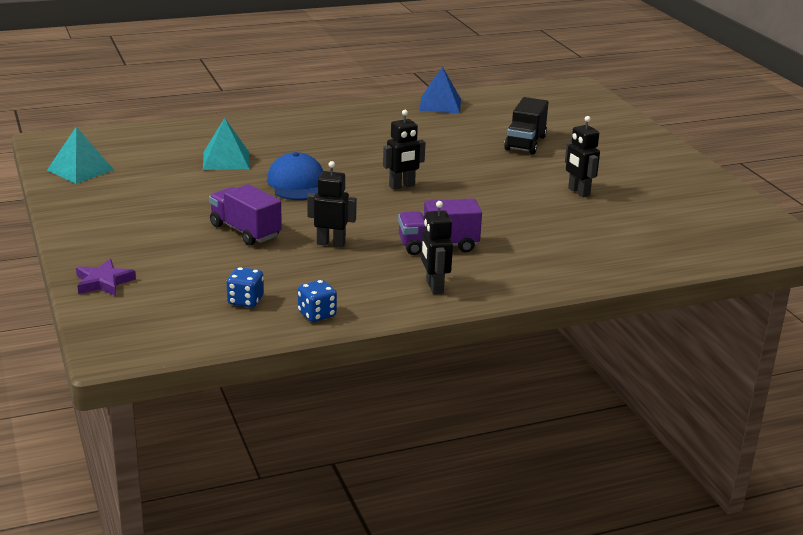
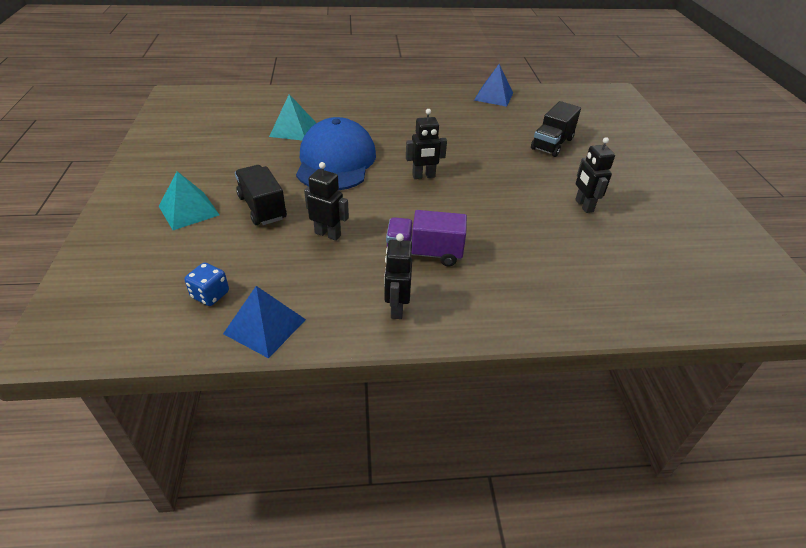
camera: 15 degrees right, 15 degrees up
(80, 170) = (176, 124): turquoise pyramid -> turquoise pyramid (188, 210)
(103, 282) = (106, 249): purple star -> none
(245, 231) = (262, 208): purple truck -> black truck
(297, 184) = (336, 161): blue cap -> blue cap, size x1.54
(317, 314) = (264, 326): blue dice -> blue pyramid

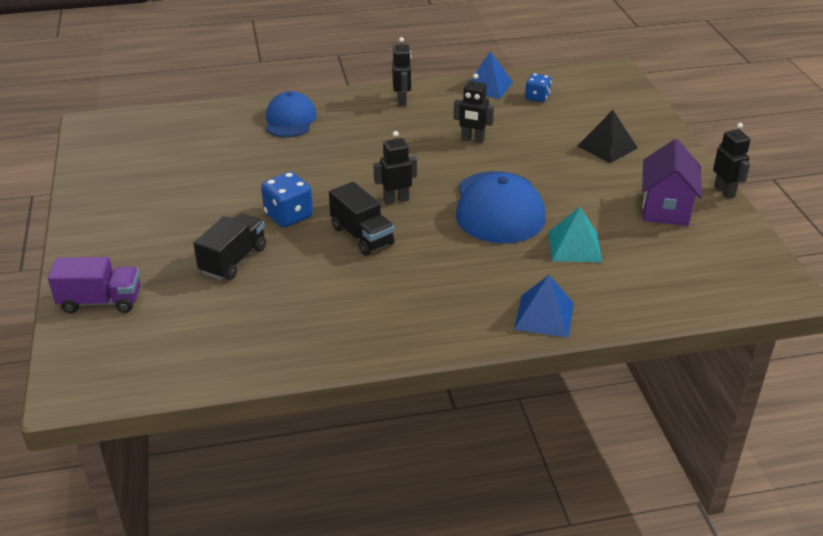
camera: 175 degrees right, 5 degrees down
(188, 210) = (607, 147): turquoise pyramid -> black pyramid
(196, 147) = (665, 209): none -> purple house
(262, 208) = (543, 155): black truck -> black truck (362, 236)
(424, 253) = (386, 133): purple truck -> purple truck (100, 301)
(494, 96) = (298, 349): blue pyramid -> blue pyramid (544, 316)
(518, 172) = (288, 216): none -> blue dice
(544, 288) = (290, 120): none -> blue cap
(583, 206) = (228, 185): black robot -> black robot (724, 191)

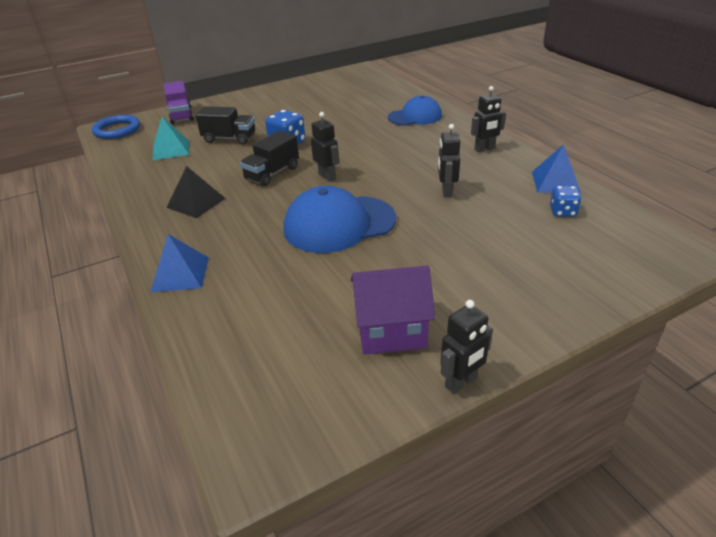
camera: 75 degrees right, 0 degrees up
(95, 374) = (117, 130): none -> blue ring
(574, 246) = (292, 276): turquoise pyramid -> turquoise pyramid (170, 149)
(607, 147) = (497, 271): black pyramid -> black pyramid (196, 203)

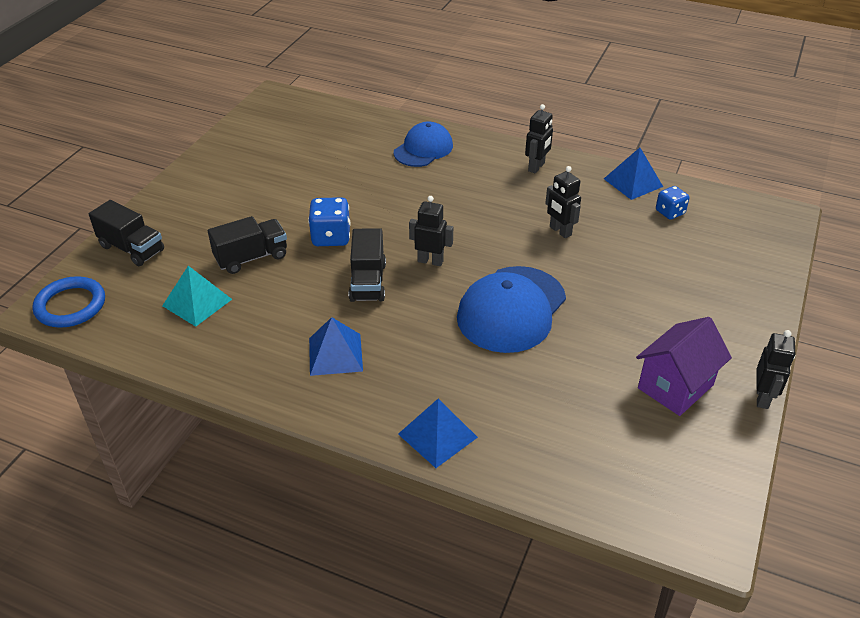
camera: 40 degrees left, 5 degrees up
(181, 115) = (132, 248): purple truck -> black truck
(196, 203) = (335, 354): black pyramid -> blue pyramid

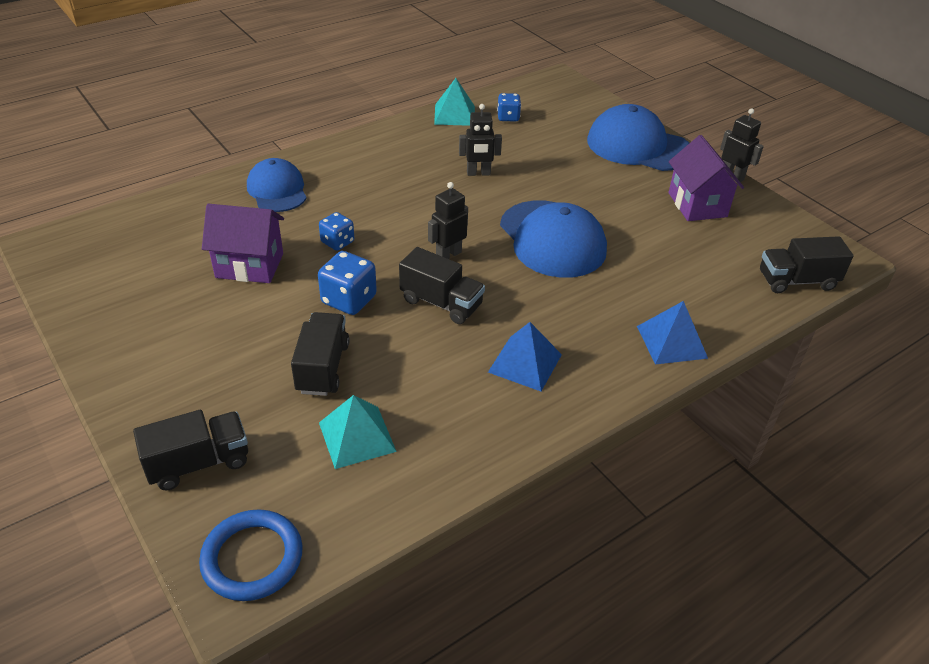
camera: 60 degrees left, 0 degrees up
(327, 178) = (249, 265): none -> purple house
(391, 202) = (337, 242): none -> blue dice
(536, 167) = (381, 146): black robot -> none
(622, 505) = (796, 281): none -> black truck
(633, 182) = (454, 114): blue pyramid -> turquoise pyramid
(731, 310) = (638, 146): none -> blue cap

